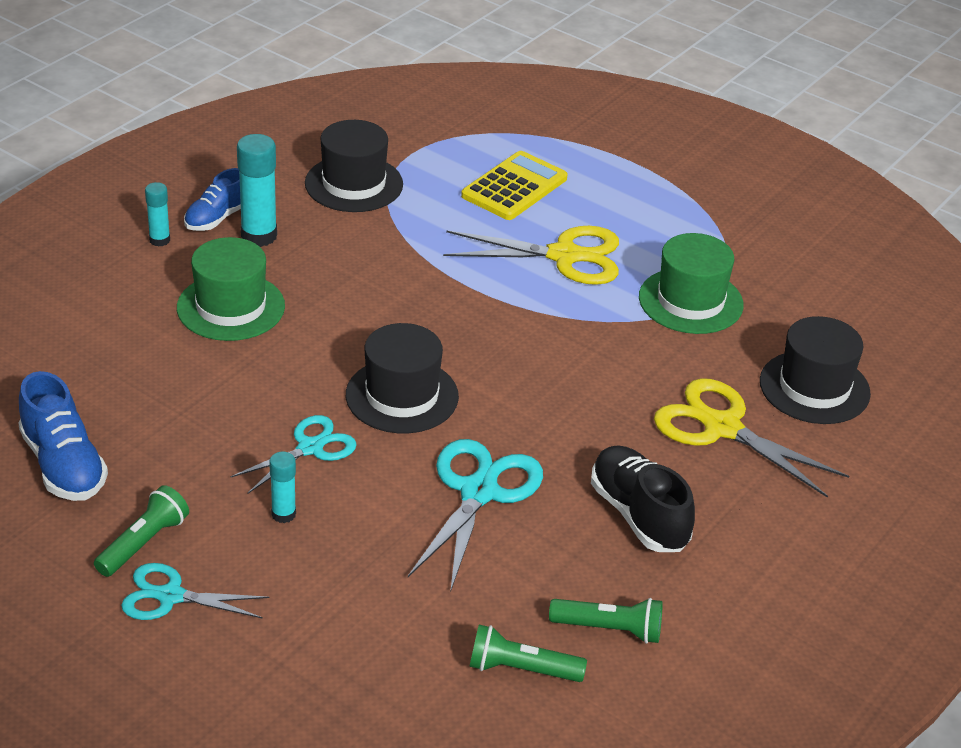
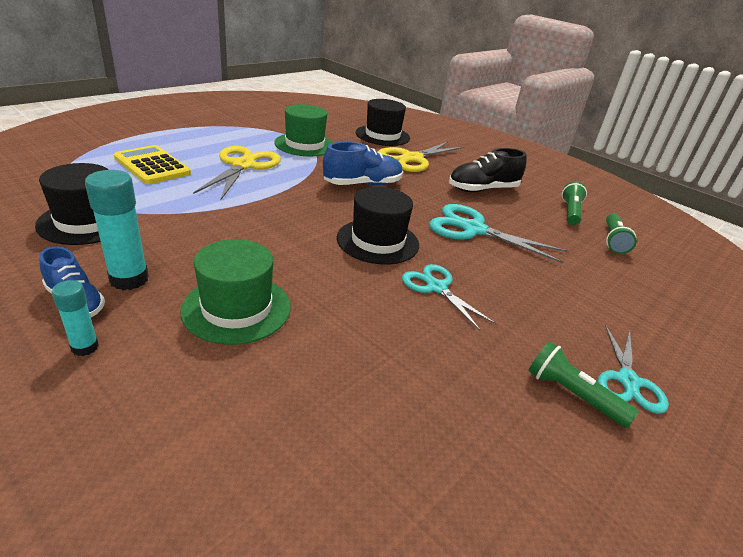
camera: 85 degrees left, 5 degrees down
(63, 465) = (476, 455): blue shoe -> blue shoe (362, 184)
(283, 514) = (513, 309): turquoise glue stick -> none

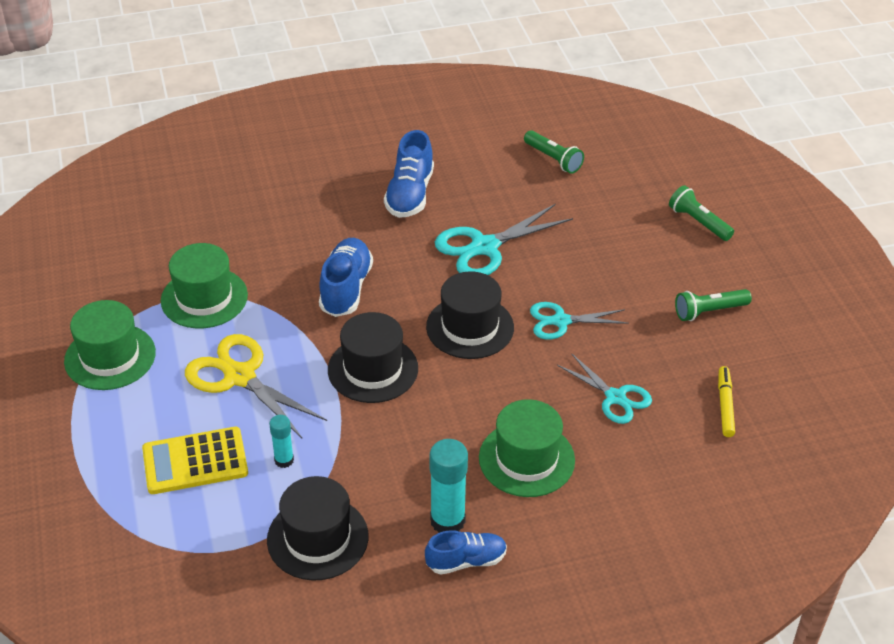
camera: 55 degrees left, 10 degrees up
(85, 347) = (533, 561): turquoise glue stick -> turquoise glue stick (284, 460)
(230, 130) = (110, 357): none -> green hat
(382, 135) = (215, 209): black hat -> black hat (373, 369)
(412, 158) = (301, 214): yellow scissors -> none
(438, 458) = (725, 405): none -> yellow marker
(482, 189) = (410, 194): black shoe -> blue shoe
(570, 212) = (490, 155): green flashlight -> green flashlight (698, 222)
(627, 381) = (712, 274): turquoise scissors -> turquoise scissors (615, 397)

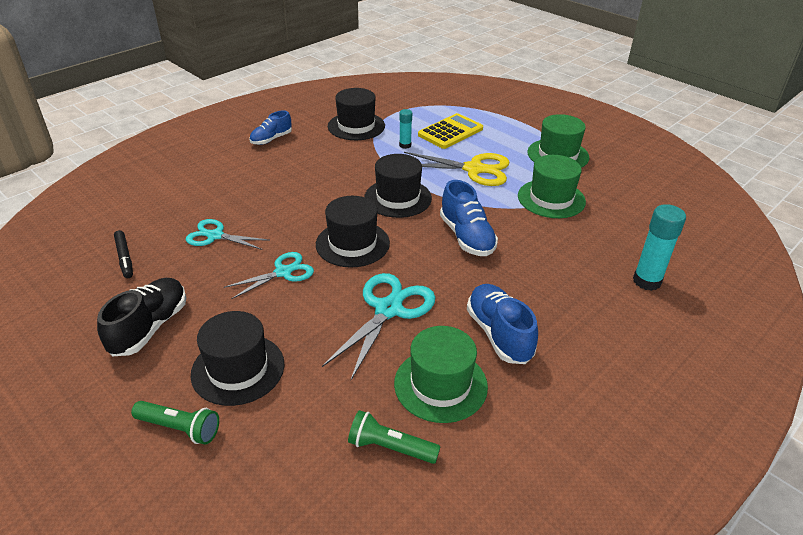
camera: 150 degrees right, 5 degrees down
(447, 521) = (292, 149): turquoise glue stick -> turquoise glue stick (647, 281)
(526, 459) = (262, 186): green hat -> green hat (440, 384)
(640, 247) = (238, 369): none -> black hat
(709, 311) = (150, 327): green flashlight -> black shoe
(725, 405) = (125, 258): yellow marker -> black marker

